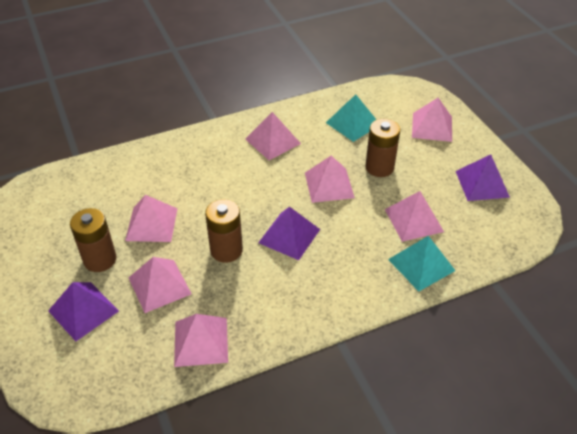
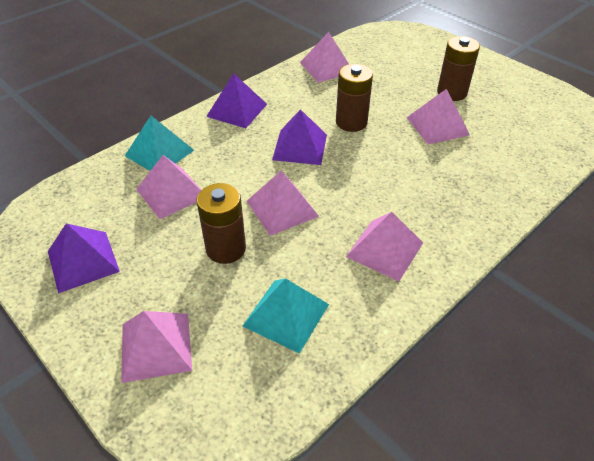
camera: 160 degrees right, 0 degrees up
(83, 310) = (427, 64): purple pyramid -> purple pyramid (237, 110)
(159, 285) = (386, 88): pink pyramid -> none

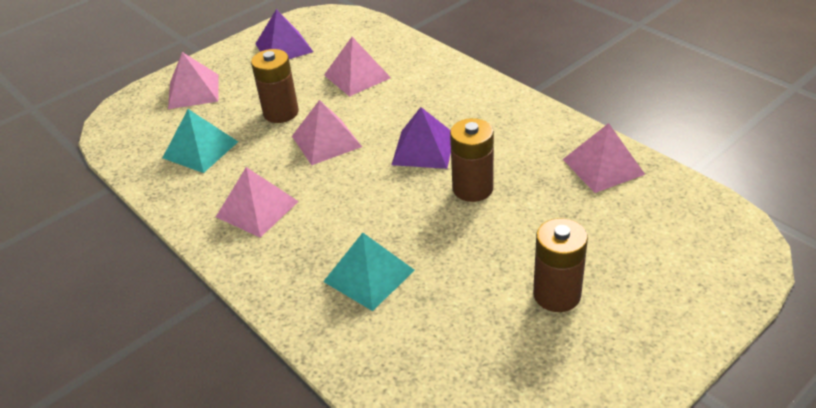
camera: 95 degrees right, 5 degrees down
(159, 153) = (415, 62): turquoise pyramid -> turquoise pyramid (369, 275)
(237, 110) = (492, 100): purple pyramid -> none
(437, 126) = (468, 269): pink pyramid -> none

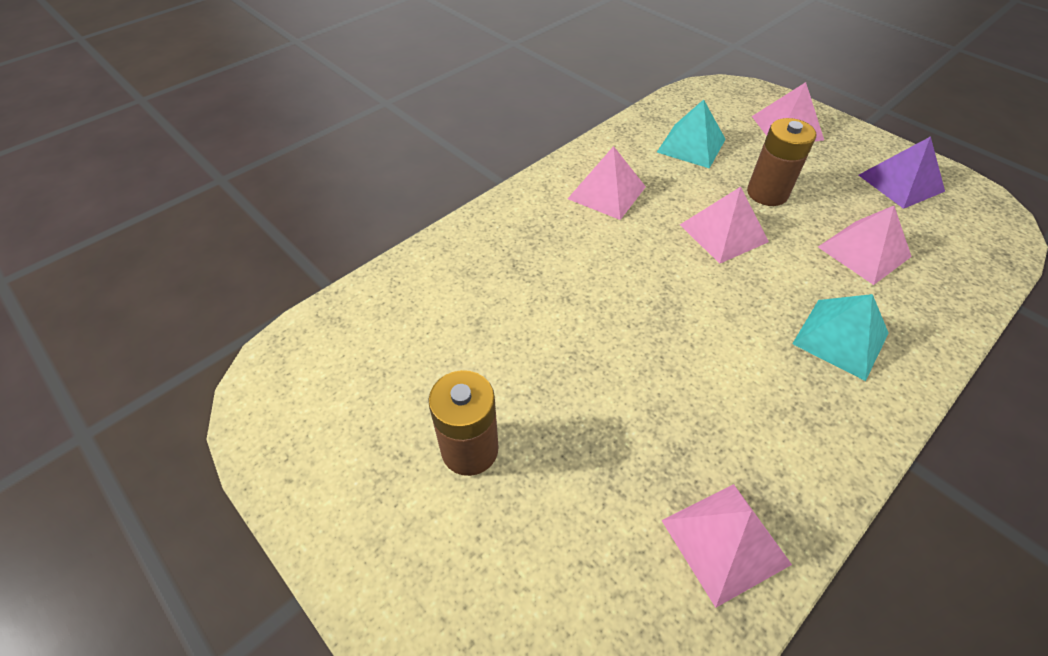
camera: 85 degrees right, 10 degrees up
(369, 275) = (512, 278): turquoise pyramid -> turquoise pyramid (840, 338)
(423, 149) = (726, 320): purple pyramid -> none
(472, 188) = (655, 370): brown battery -> none

